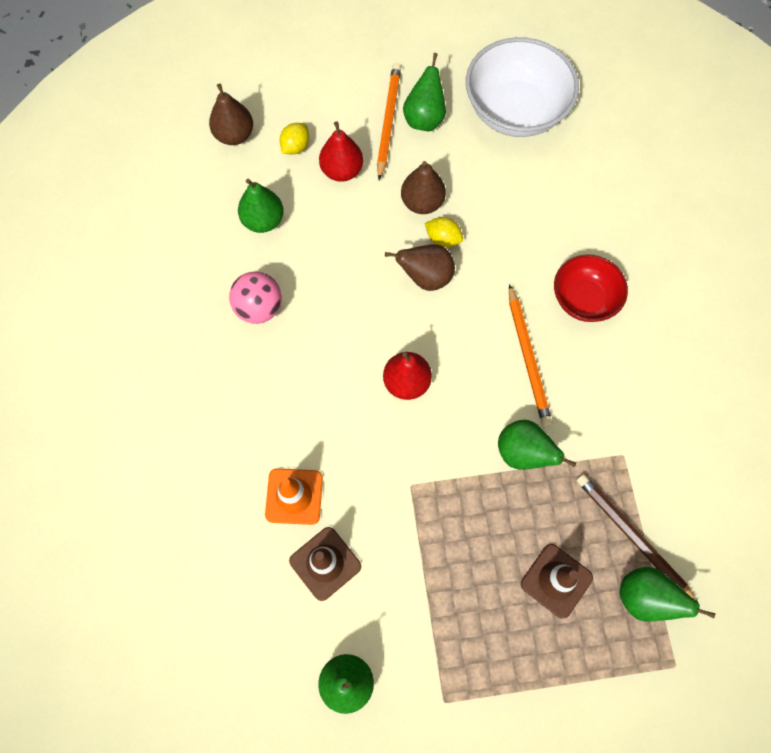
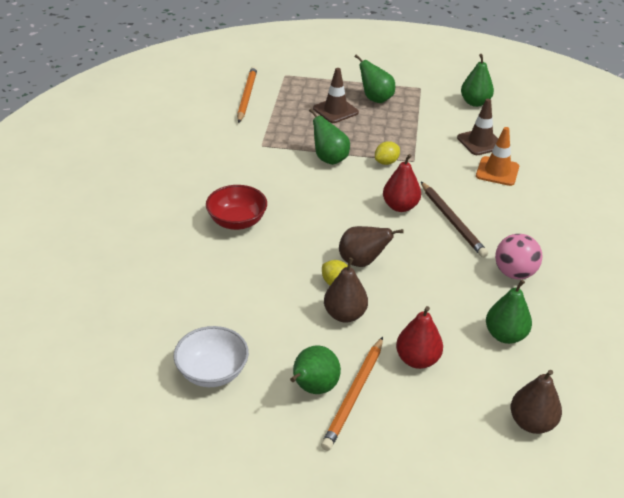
camera: 165 degrees left, 30 degrees down
(295, 147) = (463, 394): yellow lemon -> yellow lemon (386, 162)
(515, 111) = (212, 372): white bowl -> white bowl, size x0.61
(528, 357) = (300, 200): orange pencil -> orange pencil (246, 96)
(632, 537) = (278, 116): brown pencil -> brown pencil (452, 221)
(645, 598) = (286, 96): green pear -> green pear (375, 99)

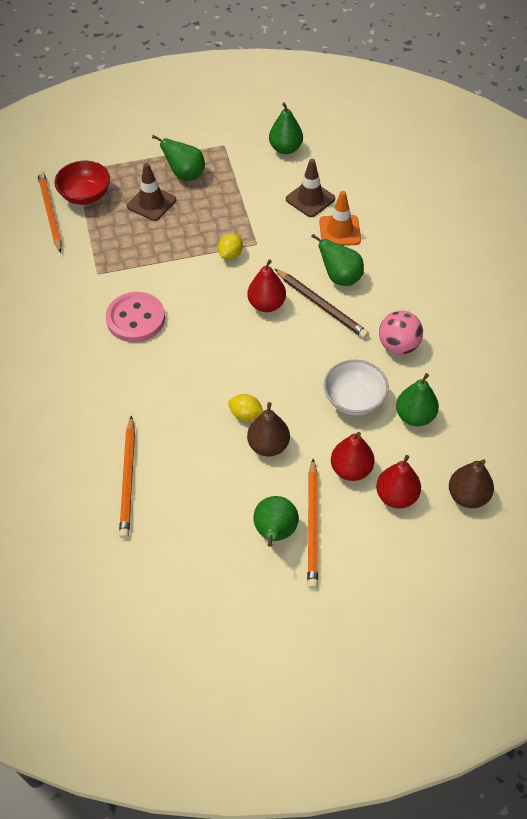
camera: 20 degrees left, 15 degrees up
(200, 300) = (128, 479): none -> orange pencil
(212, 372) = (178, 550): white bowl -> white bowl (354, 399)
(237, 221) = (119, 376): red bowl -> red bowl (85, 195)
(276, 185) = (135, 319): none -> pink button
(329, 159) = (173, 268): green pear -> green pear (340, 277)
(362, 262) = (258, 381): brown pear -> none
(453, 398) = (396, 496): none -> red pear

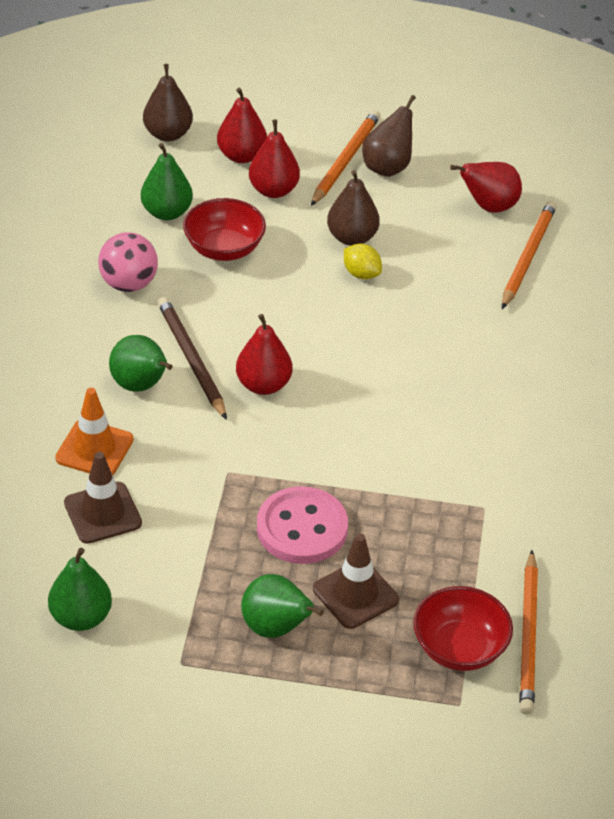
camera: 160 degrees left, 10 degrees down
(135, 319) = (451, 425): pink button -> pink button (302, 528)
(175, 521) = (489, 206): none -> red pear
(231, 254) = (274, 469): yellow lemon -> none
(275, 532) = (388, 167): green pear -> brown pear
(354, 399) = (224, 248): white bowl -> red bowl

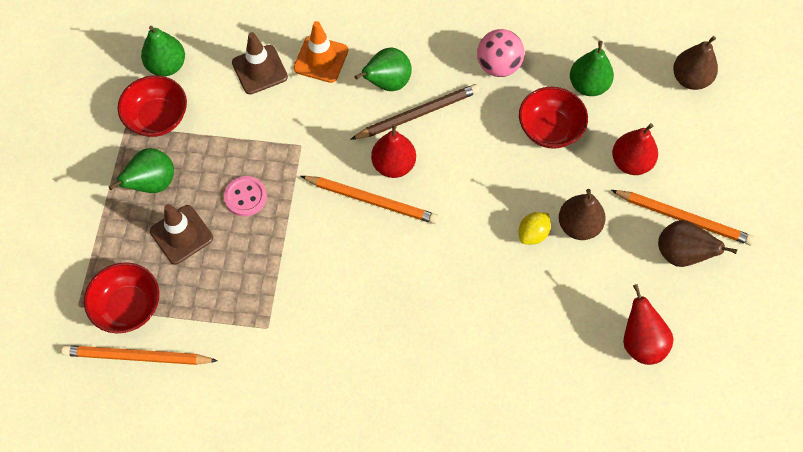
camera: 90 degrees right, 20 degrees up
(169, 626) = (158, 118): none -> red bowl
(241, 156) = (673, 136): red pear -> none
(302, 528) = (245, 197): pink button -> pink button, size x0.62
(527, 257) = (575, 374): orange pencil -> orange pencil (372, 200)

